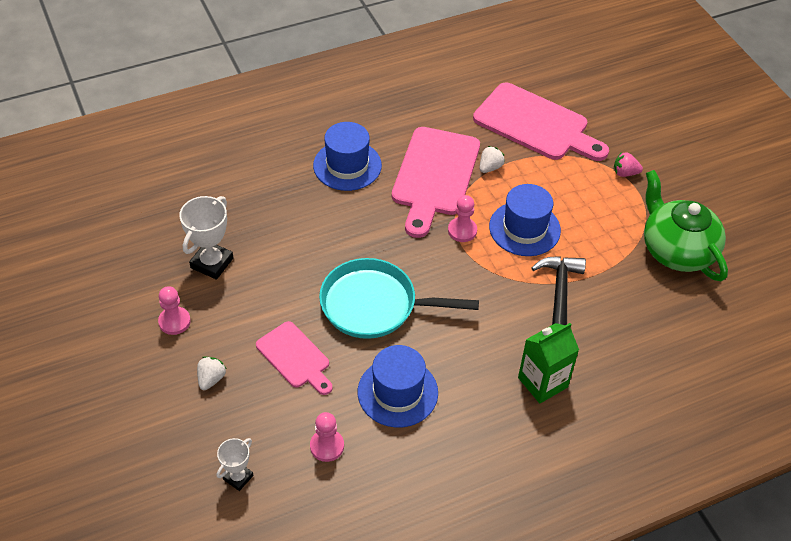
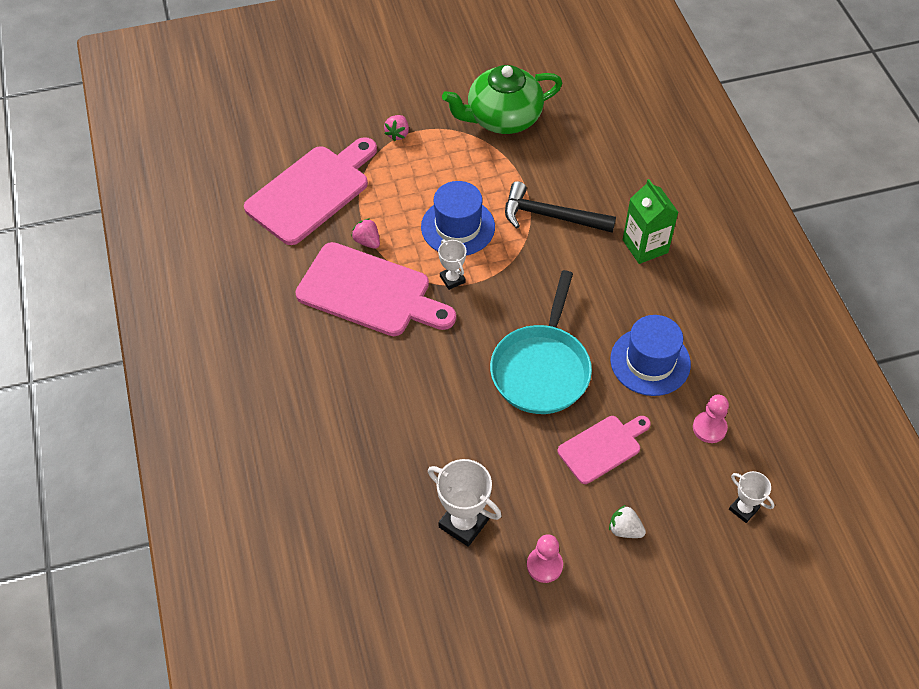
camera: 80 degrees left, 5 degrees up
(347, 165) = (336, 373): blue hat -> none
(462, 230) = (452, 279): pink pawn -> white trophy
(490, 167) = (367, 241): white strawberry -> pink strawberry

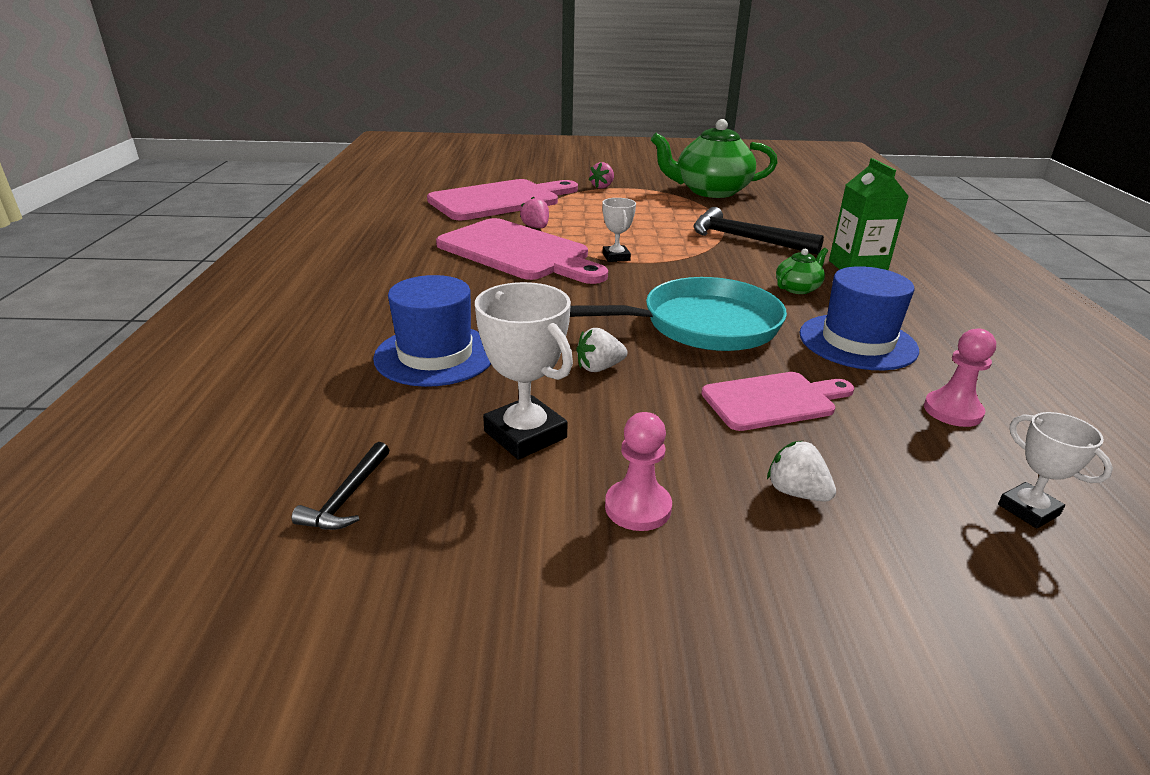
camera: 15 degrees right, 25 degrees down
(388, 603) = (346, 497): none -> black hammer
(458, 227) = (638, 232): blue hat -> blue hat (435, 355)
(486, 442) = (599, 368): none -> white strawberry
(542, 368) = (702, 325): turquoise pan -> turquoise pan turned 135 degrees counterclockwise
(603, 294) = (798, 288): none -> green teapot

